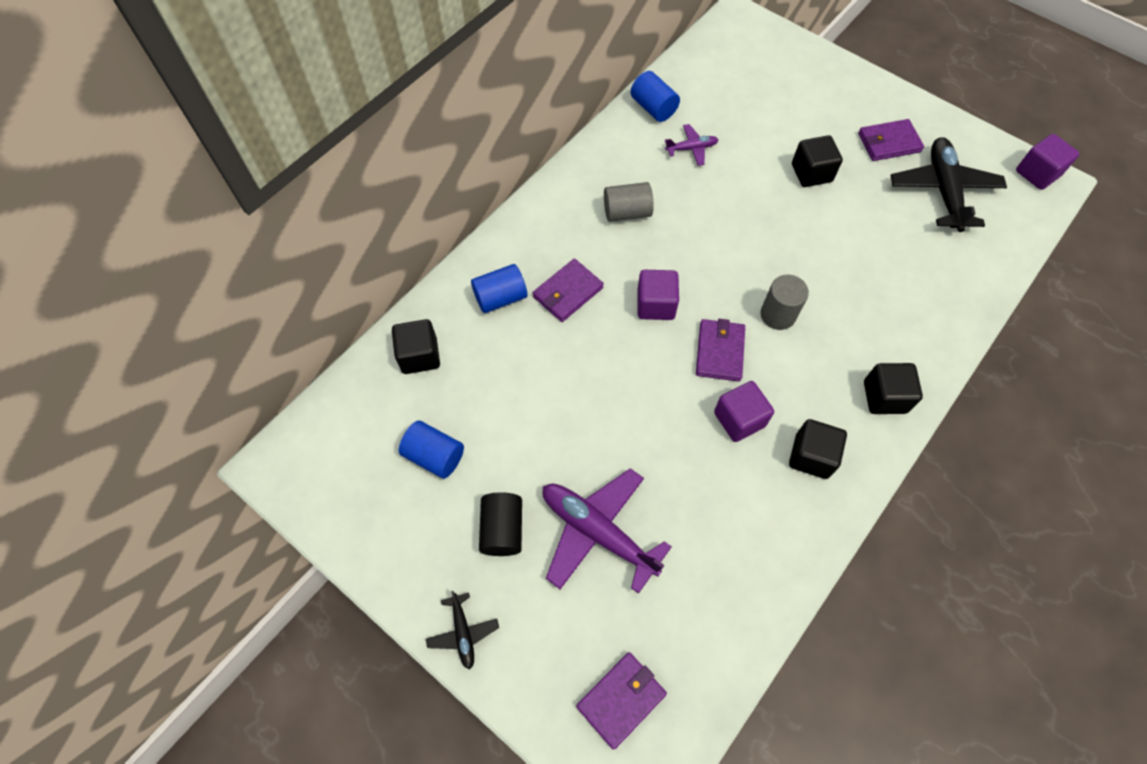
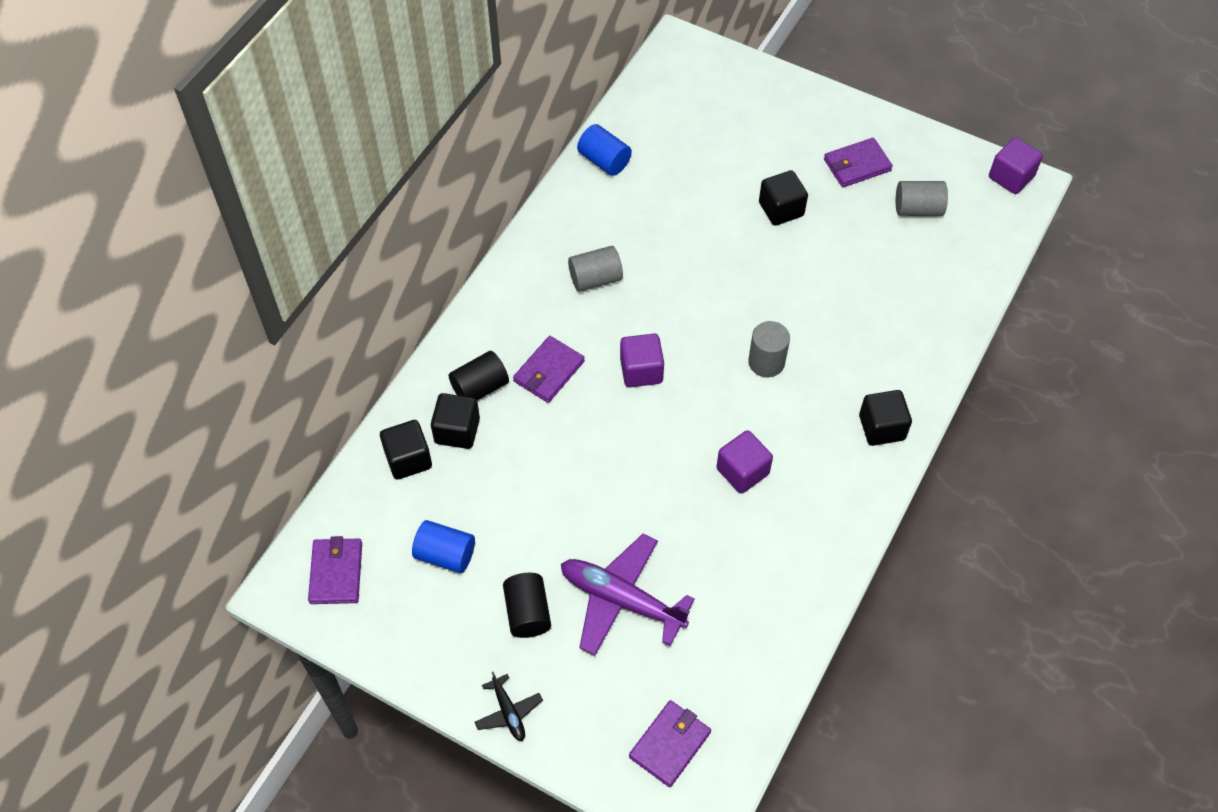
camera: 10 degrees left, 5 degrees down
(500, 298) = (480, 387): blue cylinder -> black cylinder
(691, 148) = (652, 200): purple plane -> none
(720, 352) = (713, 408): purple wallet -> purple wallet (336, 573)
(811, 456) = (817, 495): black cube -> black cube (457, 431)
(943, 190) = (918, 209): black plane -> grey cylinder

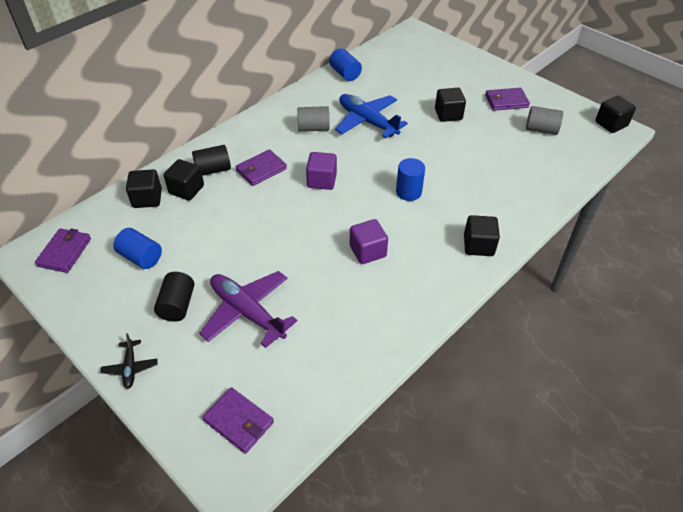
camera: 15 degrees right, 10 degrees down
(669, 248) = (367, 121): none -> blue plane
(670, 744) = (238, 421): purple wallet -> purple wallet turned 75 degrees clockwise
(766, 362) = (408, 192): grey cylinder -> blue cylinder
(1011, 177) = (611, 124): purple cube -> black cube

